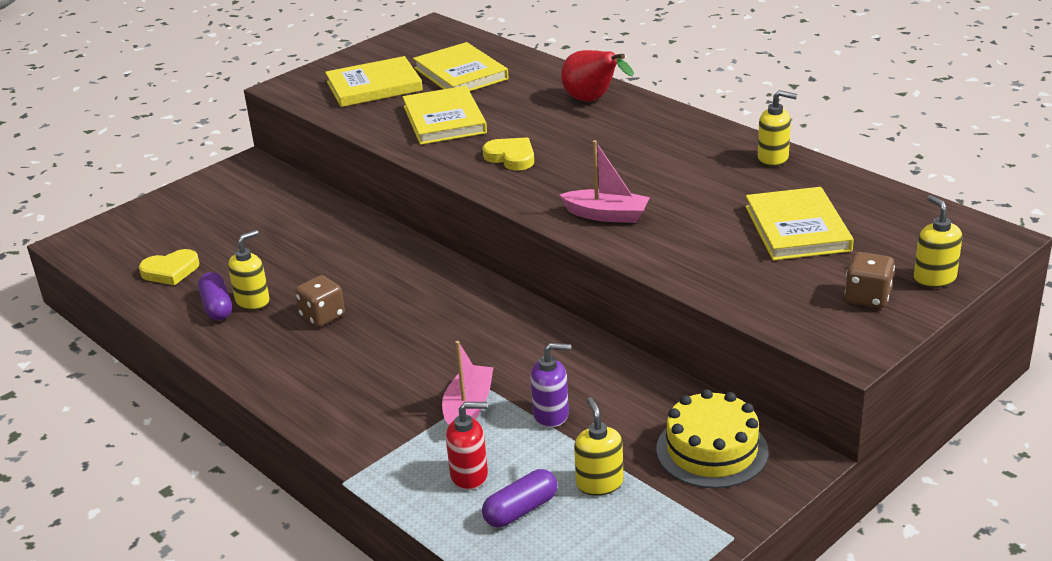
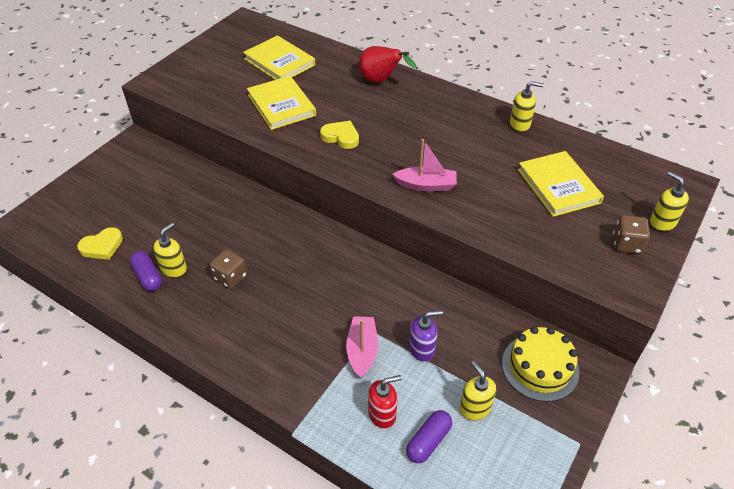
camera: 15 degrees left, 15 degrees up
(374, 86) = (220, 77): yellow book -> none

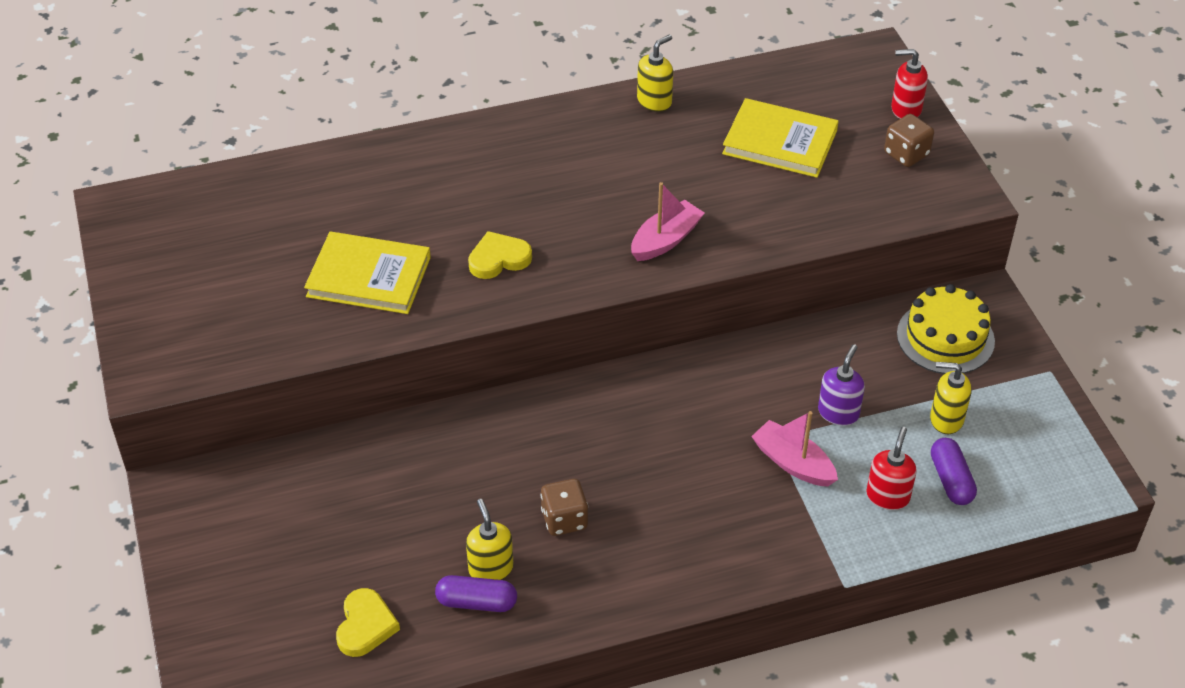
camera: 50 degrees left, 0 degrees up
(279, 62) = (269, 226): yellow book -> none
(381, 81) = (433, 159): red pear -> none
(662, 222) = (905, 109): yellow soap dispenser -> red soap dispenser

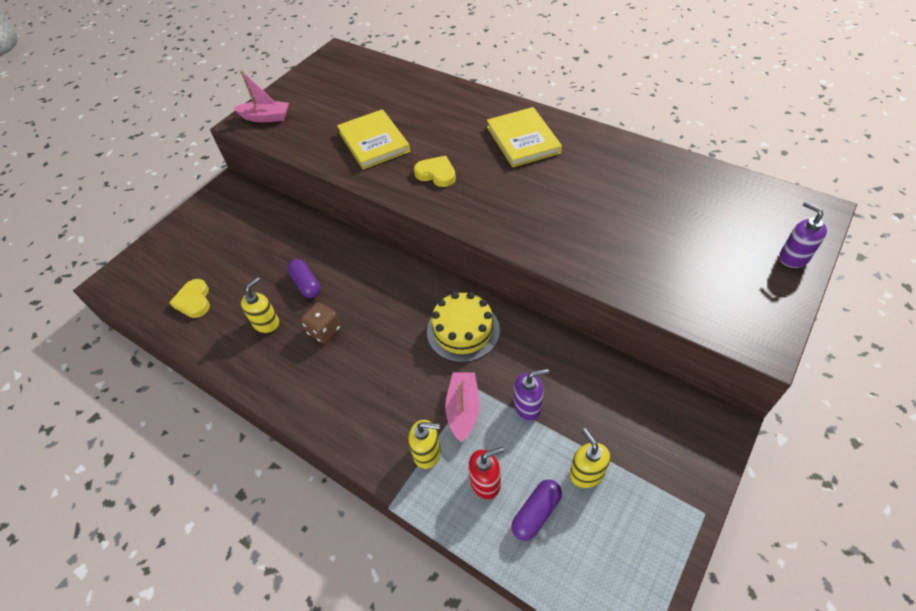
camera: 55 degrees right, 5 degrees up
(365, 626) = (194, 301): yellow heart -> yellow heart turned 105 degrees clockwise
(477, 602) = (240, 333): purple capsule -> purple capsule (306, 284)
(654, 101) = (630, 151): yellow soap dispenser -> yellow soap dispenser (427, 453)
(665, 240) = (528, 224): pink boat -> pink boat (266, 117)
(780, 142) = (674, 219): yellow book -> yellow book (523, 140)
(905, 109) = (793, 257): red soap dispenser -> purple soap dispenser
(906, 154) = (753, 284): brown dice -> none
(945, 337) = (657, 424): yellow cake -> yellow cake (463, 330)

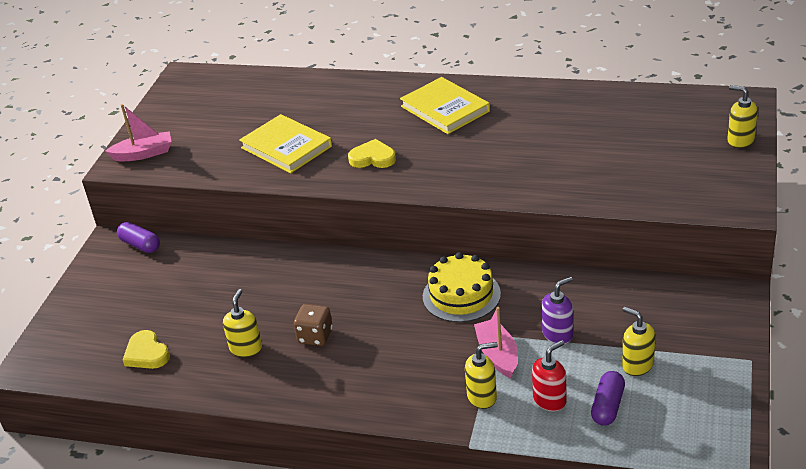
camera: 20 degrees left, 15 degrees down
(306, 284) = (268, 304): purple capsule -> purple capsule (140, 245)
(793, 257) = (740, 140): purple soap dispenser -> yellow soap dispenser

